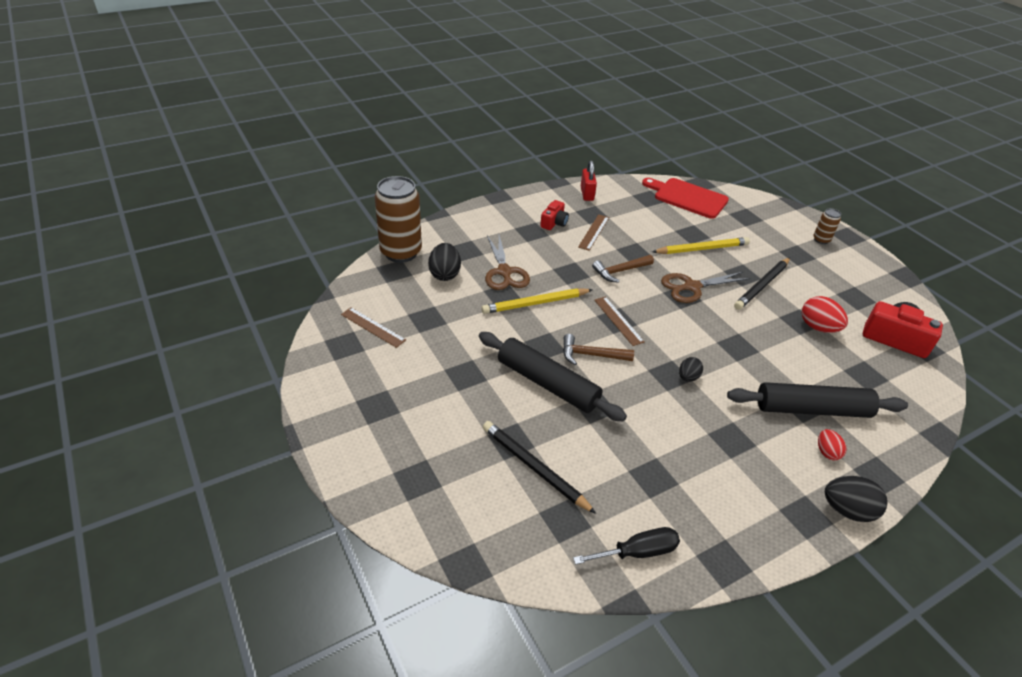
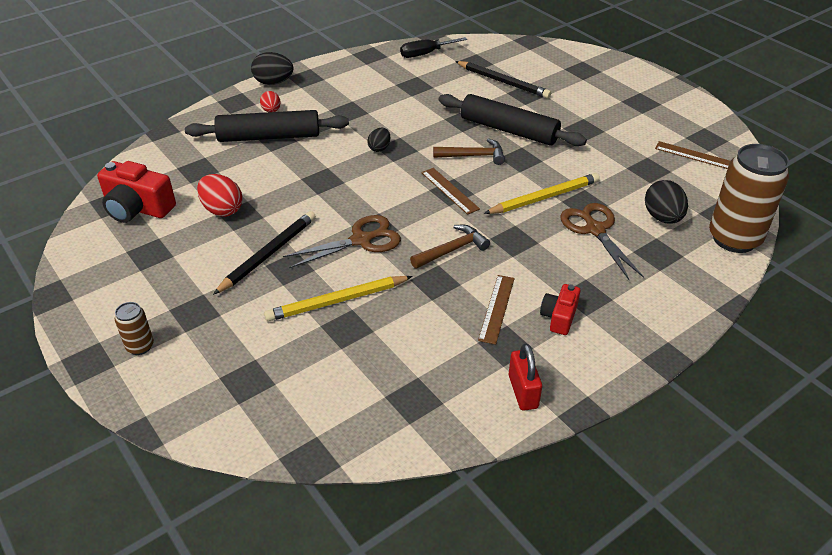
camera: 175 degrees right, 0 degrees up
(687, 197) = (342, 413): red cutting board -> none

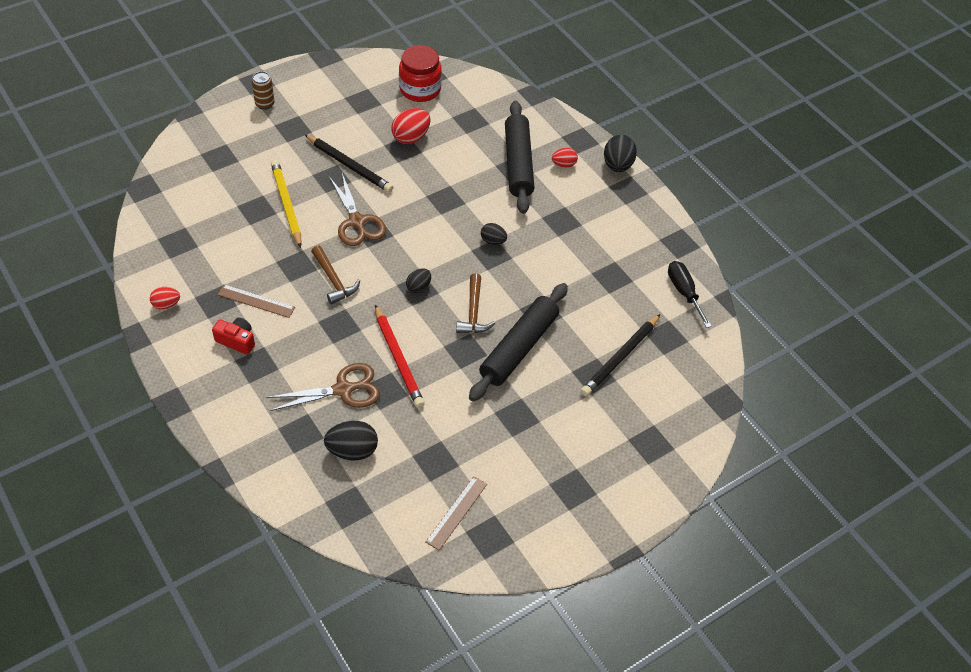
camera: 90 degrees right, 10 degrees up
(137, 208) = (420, 89): red camera -> red jar
(449, 190) = (418, 287): brown ruler -> black egg
(523, 392) = (166, 304): red padlock -> red egg
(544, 197) = (398, 359): yellow pencil -> red pencil
(734, 239) = (310, 504): brown can -> none

